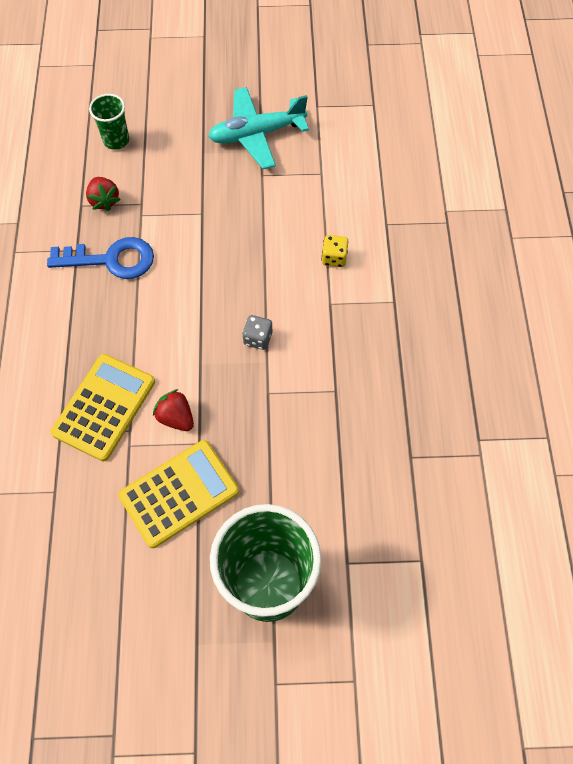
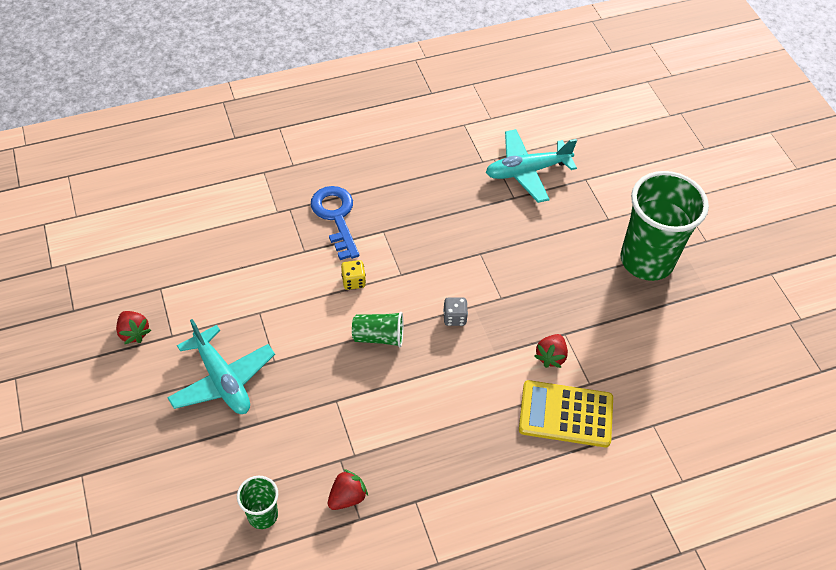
camera: 110 degrees left, 10 degrees down
(111, 259) = (416, 463): blue key -> blue key (336, 217)
(179, 493) = (611, 335): yellow calculator -> none
(259, 264) = (378, 337): none -> green cup
(329, 81) = (134, 333): none -> red strawberry
(451, 488) = (527, 171): none -> turquoise plane

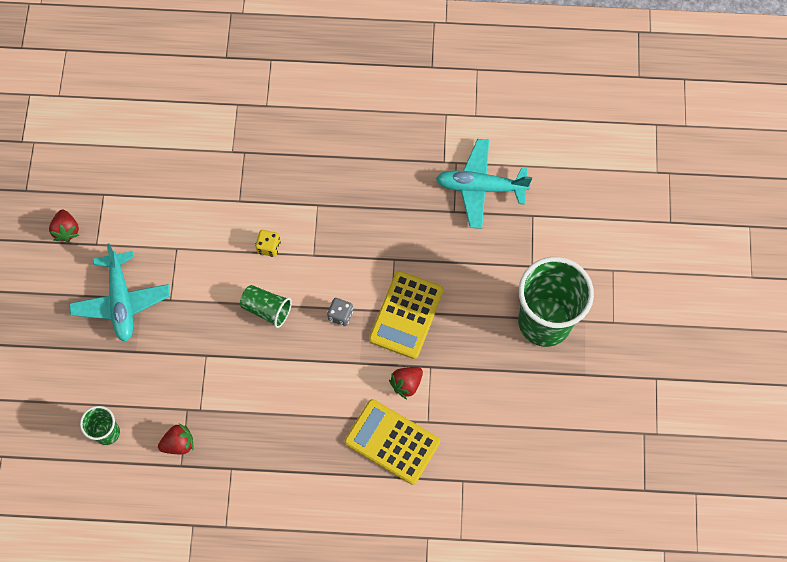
camera: 25 degrees right, 15 degrees up
(336, 217) = (281, 175): blue key -> none
(517, 296) = (406, 315): none -> yellow calculator

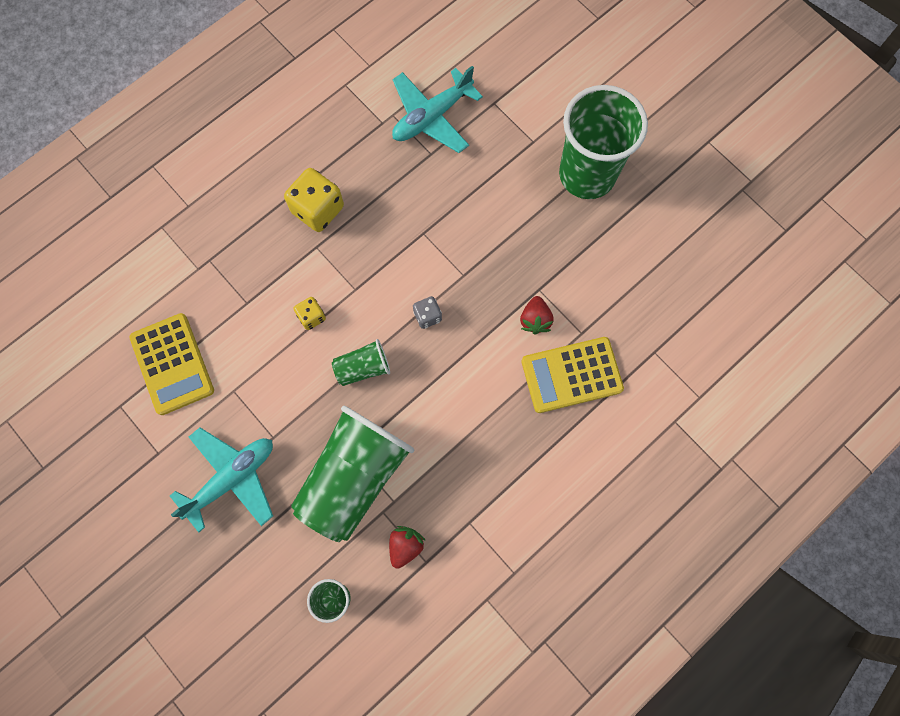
camera: 45 degrees left, 5 degrees up
(66, 230) = (118, 466): red strawberry -> none
(121, 301) = (231, 478): turquoise plane -> turquoise plane turned 75 degrees counterclockwise
(192, 371) = (354, 477): none -> green cup
(343, 181) = (318, 209): none -> yellow dice
(406, 315) = (478, 267): yellow calculator -> yellow calculator (172, 364)

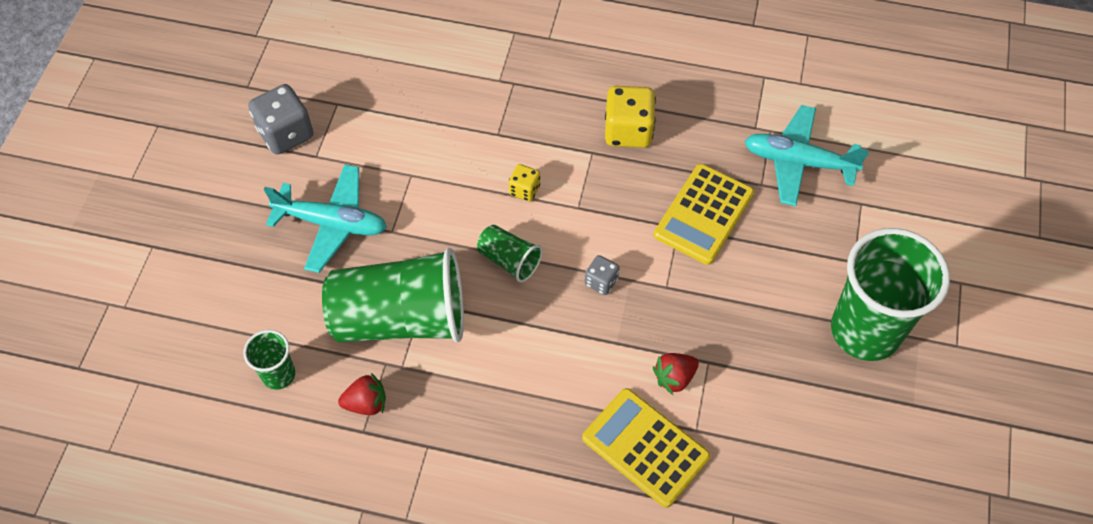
camera: 55 degrees right, 15 degrees down
(117, 464) = (286, 134): none -> grey dice
(172, 364) = (401, 116): yellow calculator -> yellow calculator (703, 214)

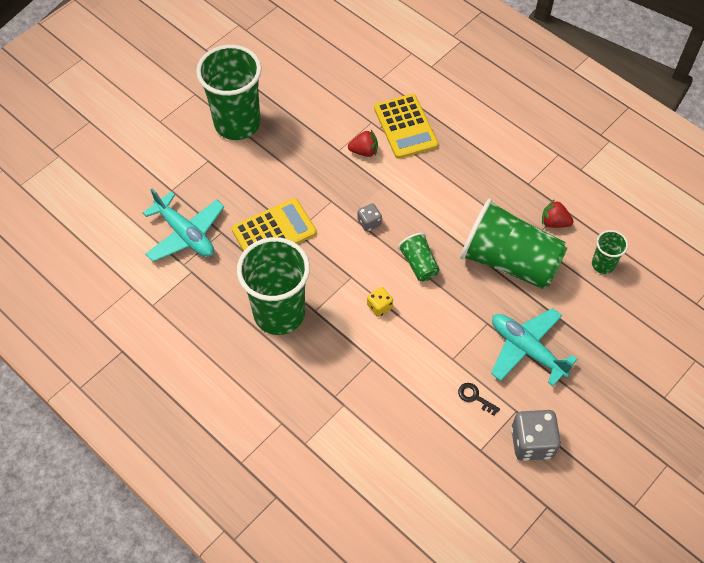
camera: 150 degrees left, 0 degrees up
(367, 148) = (475, 397): none -> black key
(628, 131) = (279, 313): yellow dice -> green cup

